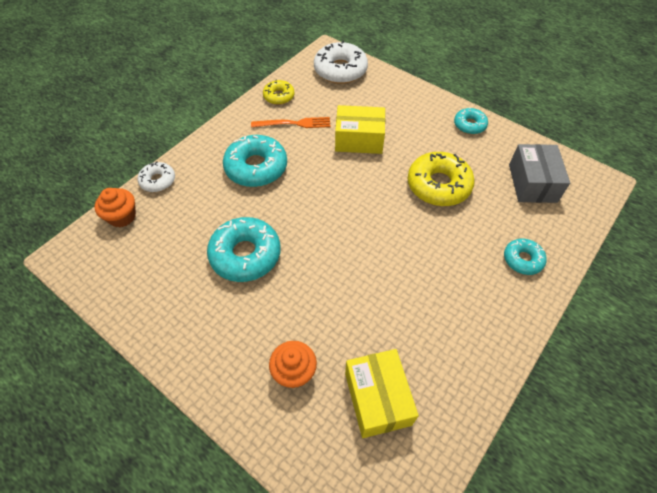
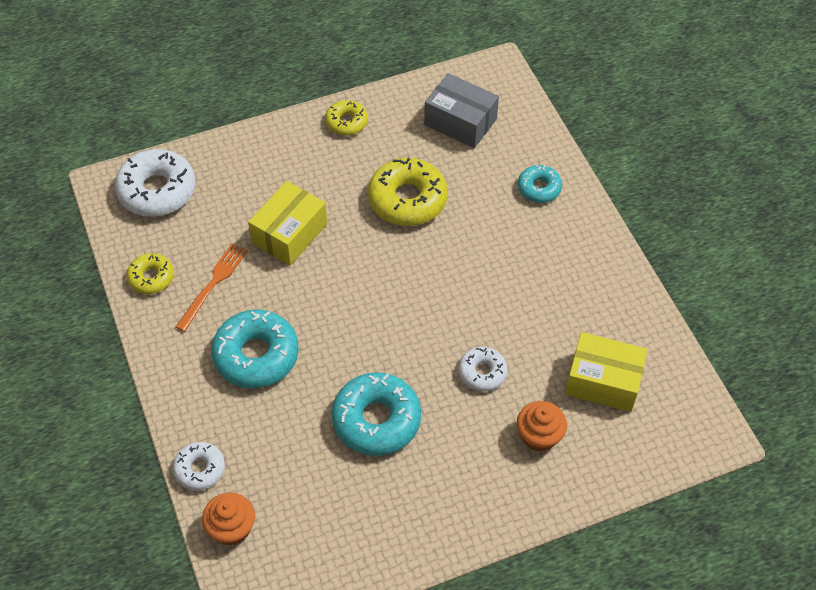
camera: 60 degrees left, 0 degrees up
(327, 302) = (482, 372): none -> white donut
(469, 125) = (346, 122): turquoise donut -> yellow donut

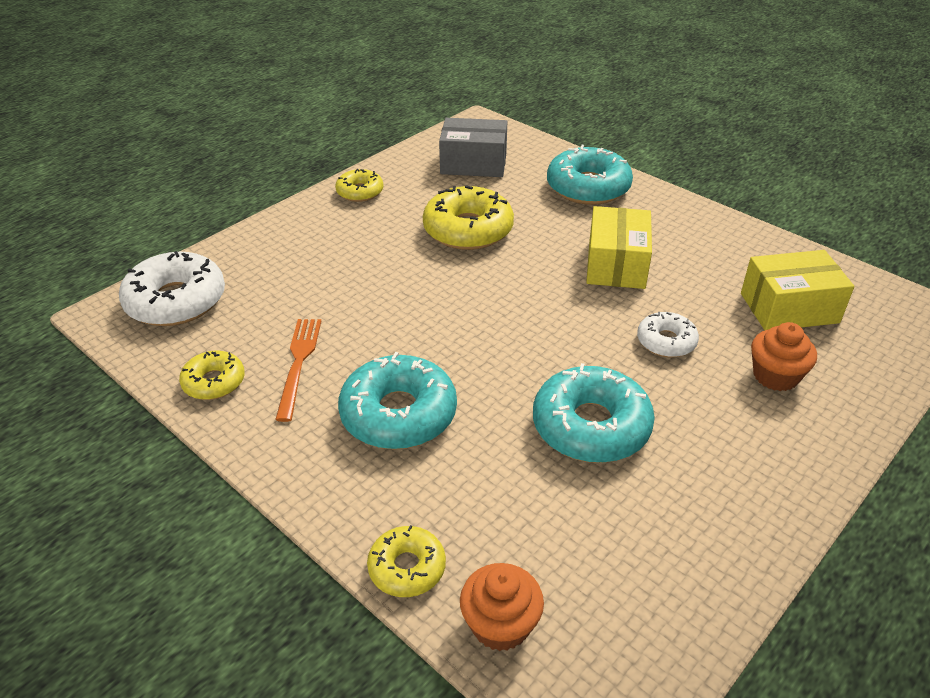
camera: 25 degrees left, 15 degrees down
(199, 469) = (407, 568): white donut -> yellow donut
(289, 234) = (361, 292): yellow box -> yellow box (616, 264)
(539, 188) = (588, 187): turquoise donut -> turquoise donut, size x1.78

